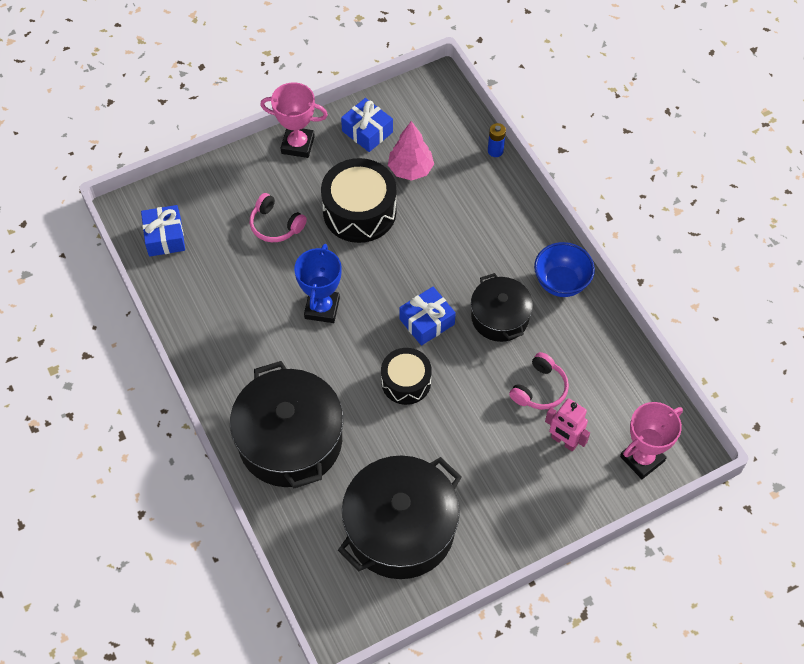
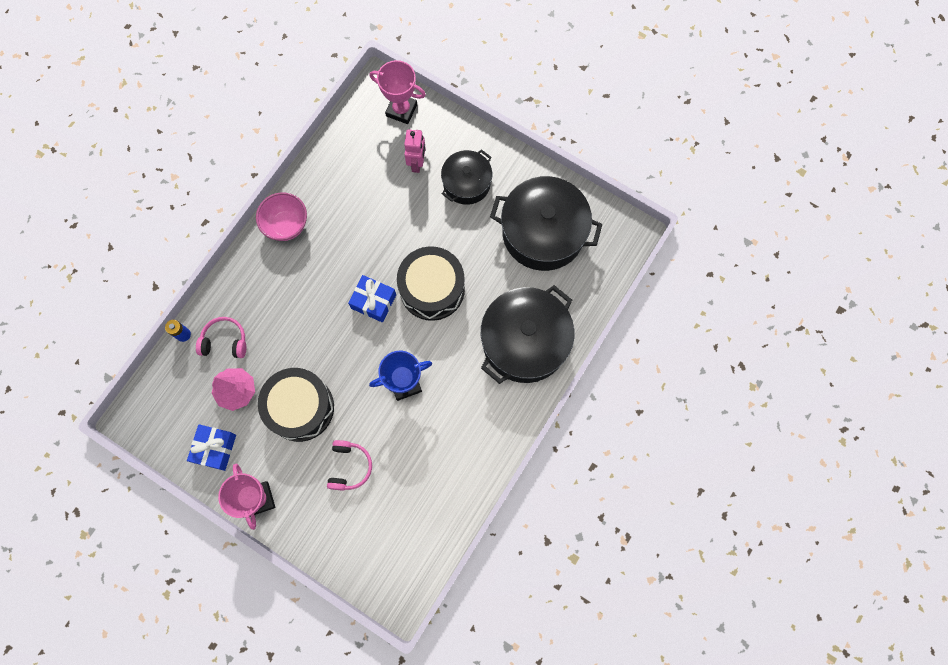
camera: 120 degrees left, 15 degrees up
(165, 237) = (410, 551): blue gift -> none
(406, 382) = (432, 289): black drum -> black drum, size x1.59
(500, 317) = (340, 252): black pot -> black pot (466, 183)
(539, 389) = (385, 197): pink headphones -> pink headphones (225, 341)
(561, 283) = (286, 225): blue bowl -> pink bowl

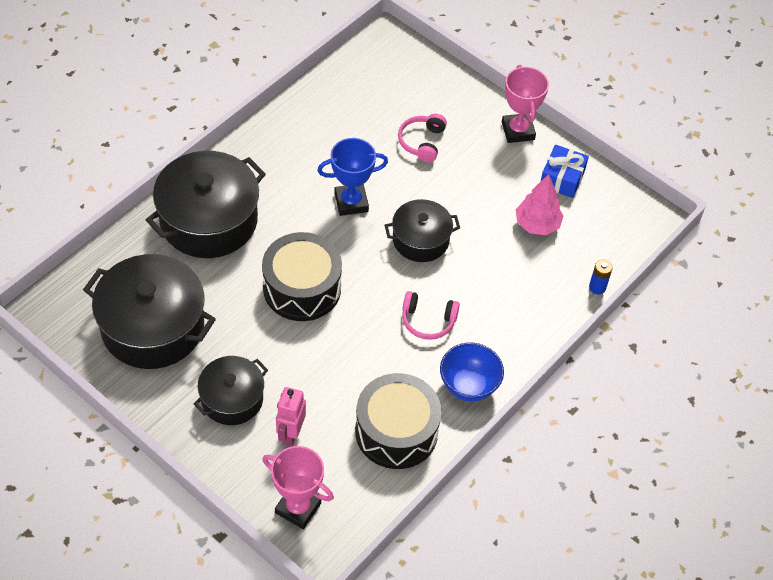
camera: 175 degrees left, 20 degrees down
(225, 341) = (549, 273): pink headphones -> pink headphones (428, 320)
(286, 225) = (469, 385): pink bowl -> blue bowl
(300, 408) = (468, 199): black drum -> black drum (396, 431)
(339, 355) = (420, 240): none -> black pot
(373, 301) = (373, 286): blue gift -> none

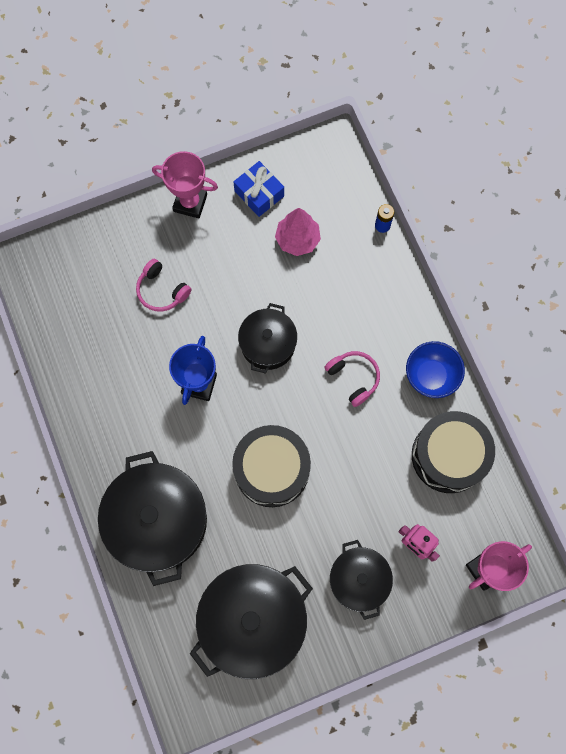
camera: 60 degrees left, 20 degrees up
(428, 320) = (353, 378): pink headphones -> pink headphones turned 75 degrees counterclockwise

